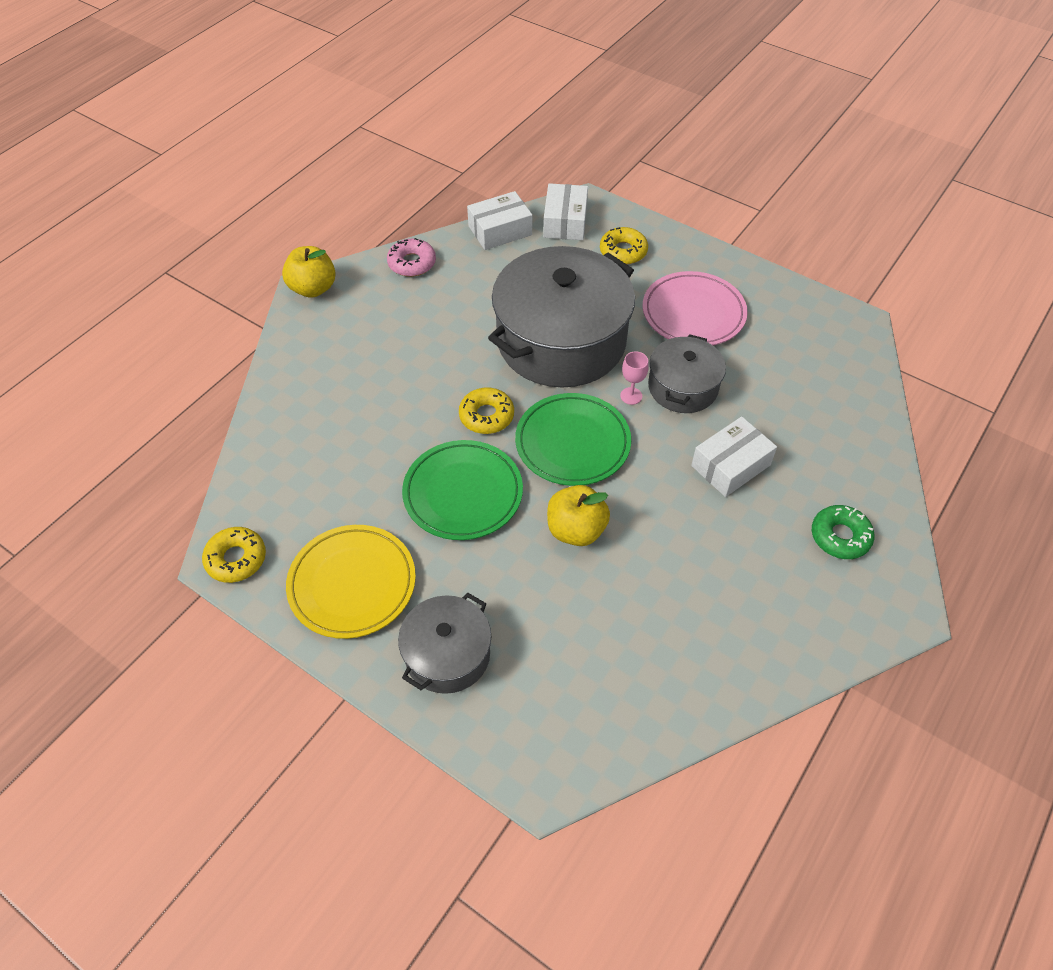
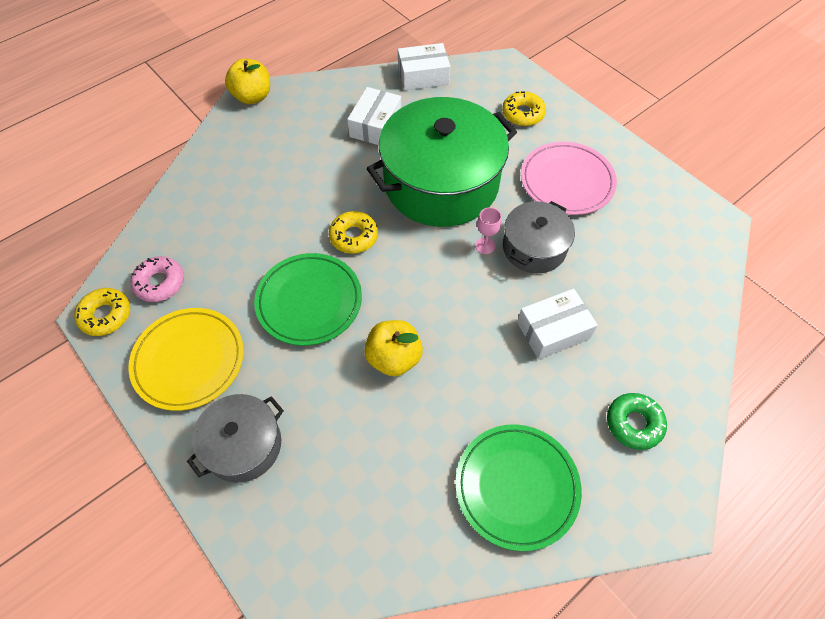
camera: 15 degrees right, 5 degrees up
(412, 263) = (340, 90): pink donut -> pink donut (160, 283)
(561, 341) = (441, 183): grey pot -> green pot
(565, 222) = (481, 78): white box -> white box (375, 125)
(572, 443) = (419, 277): green plate -> green plate (516, 487)

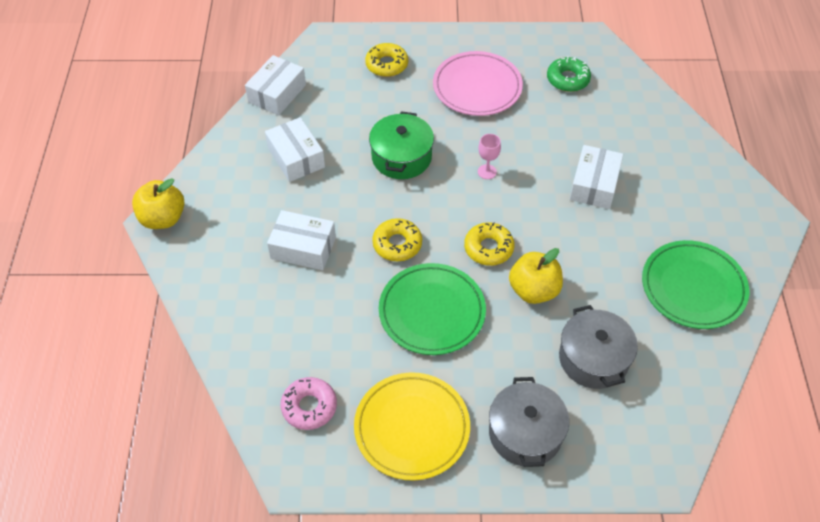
camera: 50 degrees left, 5 degrees down
(106, 315) = (304, 467): yellow donut -> yellow donut (488, 248)
(297, 184) = (303, 248): none -> white box
(441, 183) = (401, 157): green pot -> green pot, size x0.52
(534, 247) = (516, 146): grey pot -> grey pot (593, 358)
(634, 423) = (699, 194): green donut -> green donut (568, 79)

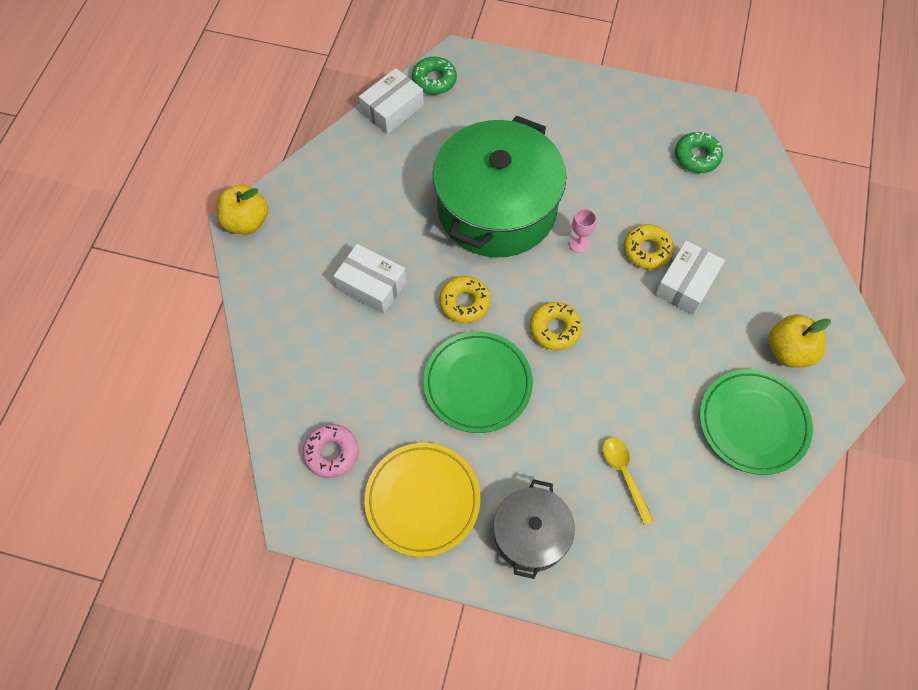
camera: 15 degrees right, 10 degrees up
(296, 157) = (391, 185): white box -> none
(309, 62) = (434, 80): none -> green donut
(387, 65) = (512, 100): yellow donut -> yellow donut (647, 250)
(401, 157) = (497, 208): green pot -> green pot, size x1.91
(477, 87) = (598, 145): pink plate -> none
(533, 290) = (586, 386): yellow apple -> yellow apple (789, 351)
(593, 358) = (624, 474): grey pot -> yellow spoon

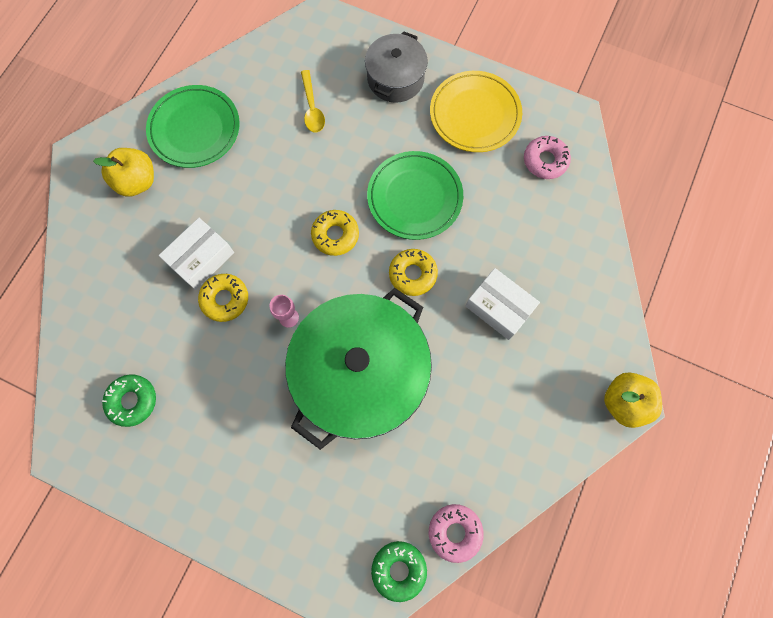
camera: 170 degrees left, 10 degrees up
(392, 109) = (455, 532): white box -> pink donut

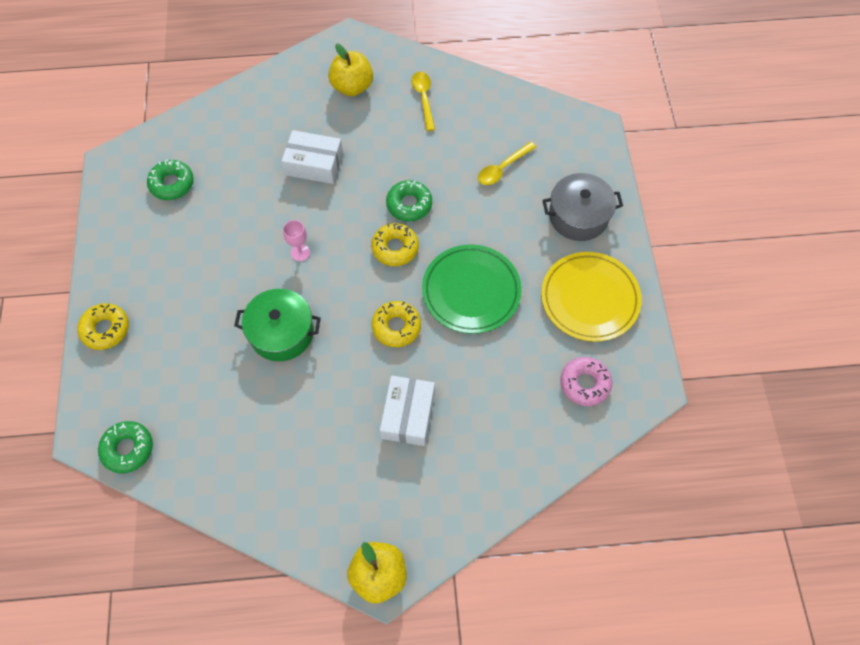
camera: 60 degrees right, 10 degrees down
(195, 129) = (423, 98): green plate -> yellow spoon
(225, 299) = (289, 199): yellow donut -> yellow donut (105, 329)
(299, 200) = (409, 204): none -> green donut
(361, 374) = (281, 332): green pot -> green pot, size x0.52
(455, 532) = (180, 479): pink donut -> none

